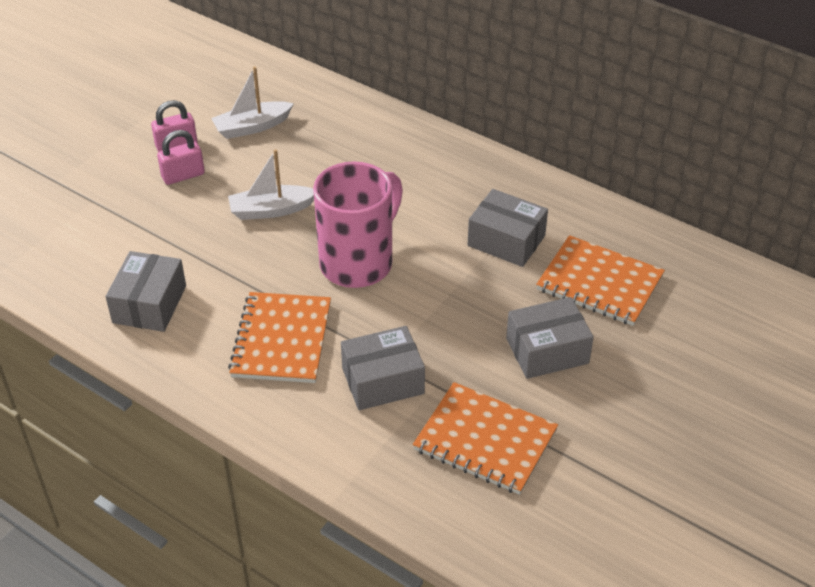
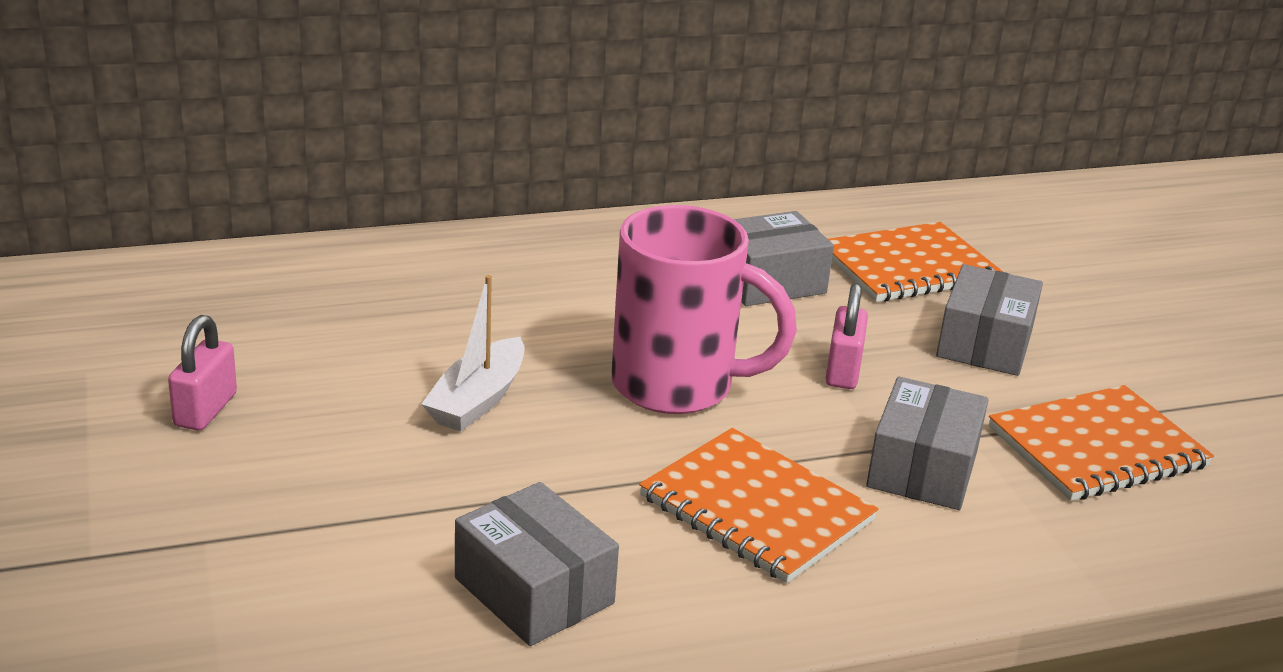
camera: 55 degrees left, 15 degrees down
(183, 175) = (285, 434): pink padlock -> pink padlock (843, 371)
(252, 127) = (276, 336): white boat -> none
(358, 262) = (677, 386): pink mug -> pink mug turned 120 degrees clockwise

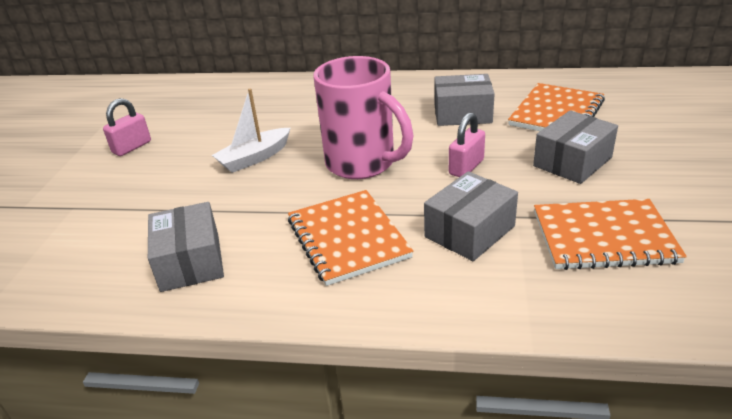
camera: 30 degrees right, 5 degrees up
(908, 267) = (556, 113): orange notebook -> orange notebook turned 60 degrees counterclockwise

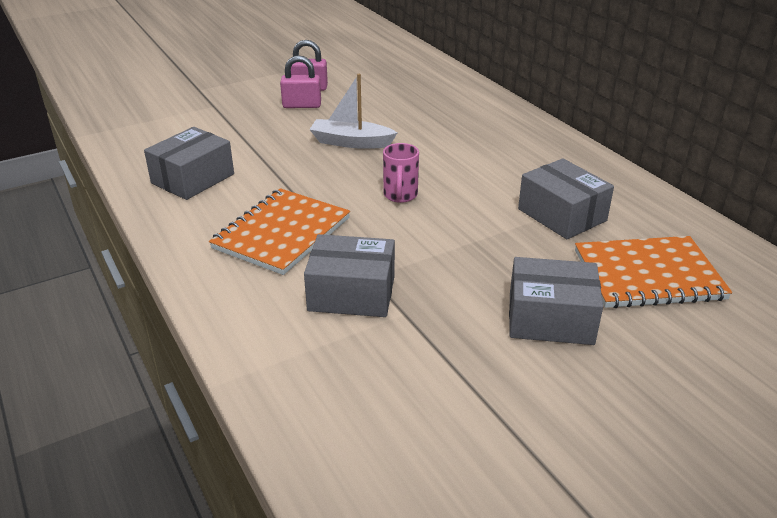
camera: 50 degrees right, 0 degrees up
(362, 164) = (400, 195): pink mug -> pink mug, size x0.45
(466, 167) = (459, 253): pink padlock -> pink padlock (302, 105)
(603, 237) = (422, 382): orange notebook -> none

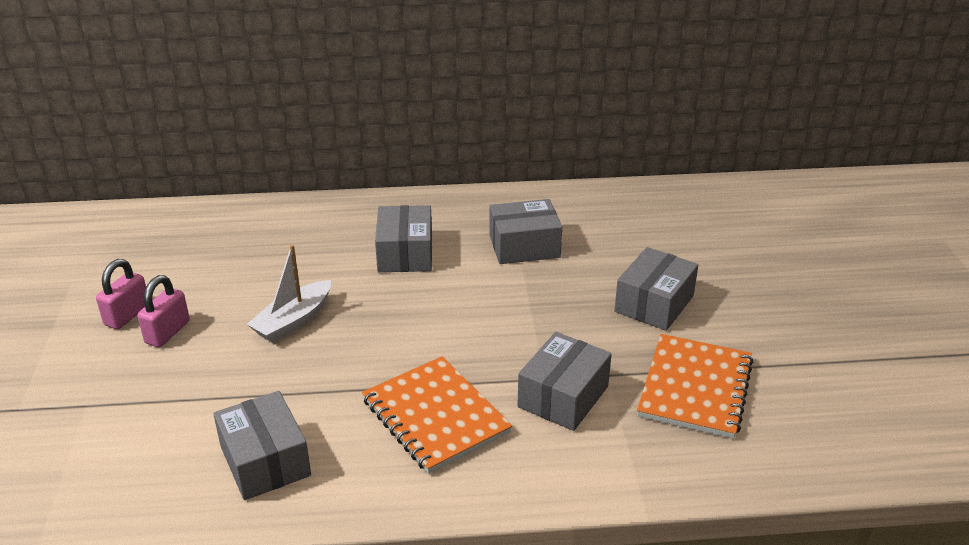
camera: 65 degrees left, 0 degrees up
(400, 195) = (426, 321): pink mug -> none
(483, 161) = (405, 254): none -> grey box
(648, 275) = (628, 240): orange notebook -> orange notebook (695, 388)

